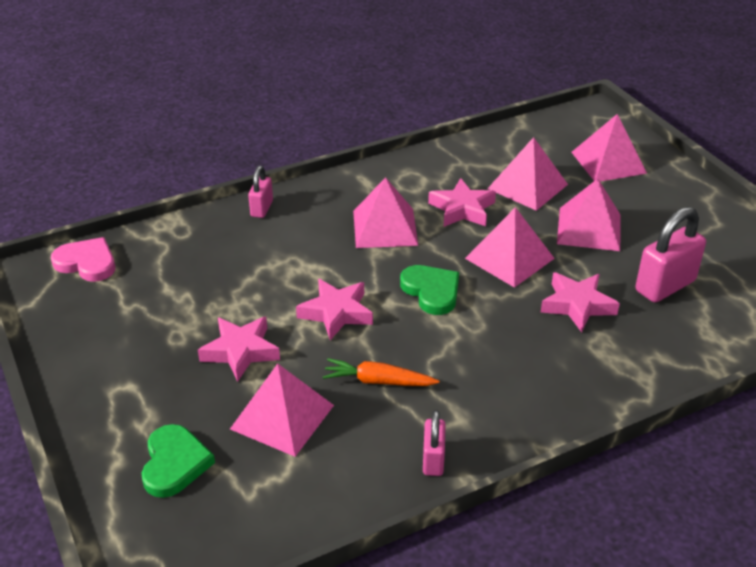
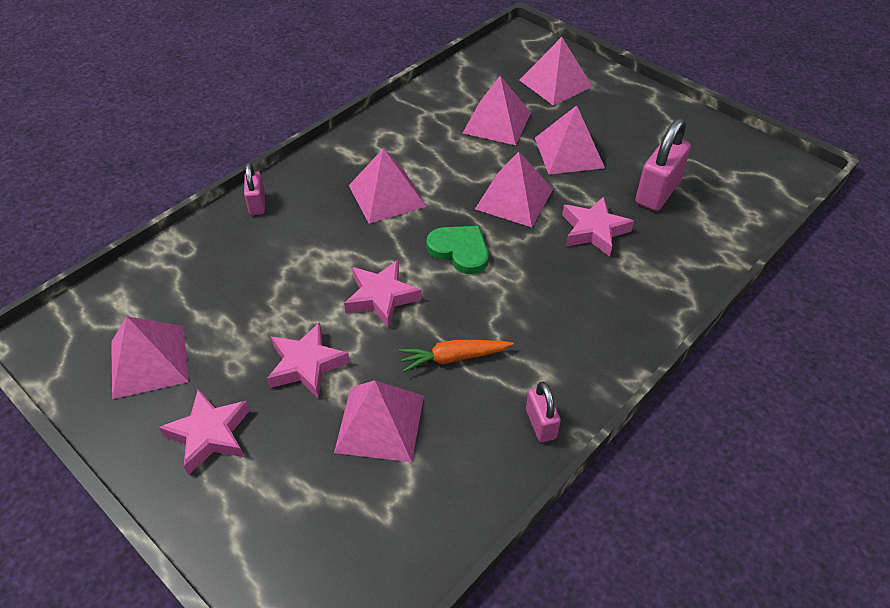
camera: 20 degrees left, 10 degrees up
(87, 263) = (99, 310): pink heart -> none
(108, 313) = (149, 361): none -> pink pyramid
(174, 463) = (295, 508): green heart -> none
(462, 209) = (449, 159): pink star -> pink star (210, 434)

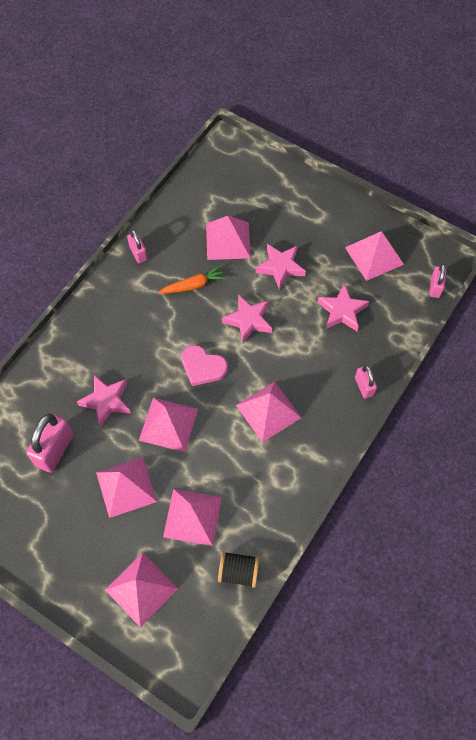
camera: 170 degrees right, 15 degrees up
(88, 302) = (435, 287): none -> pink padlock
(210, 434) = (318, 221): pink star -> pink star (342, 311)
(457, 83) = (238, 572): none -> black spool
(460, 250) = (203, 367): green heart -> pink heart

